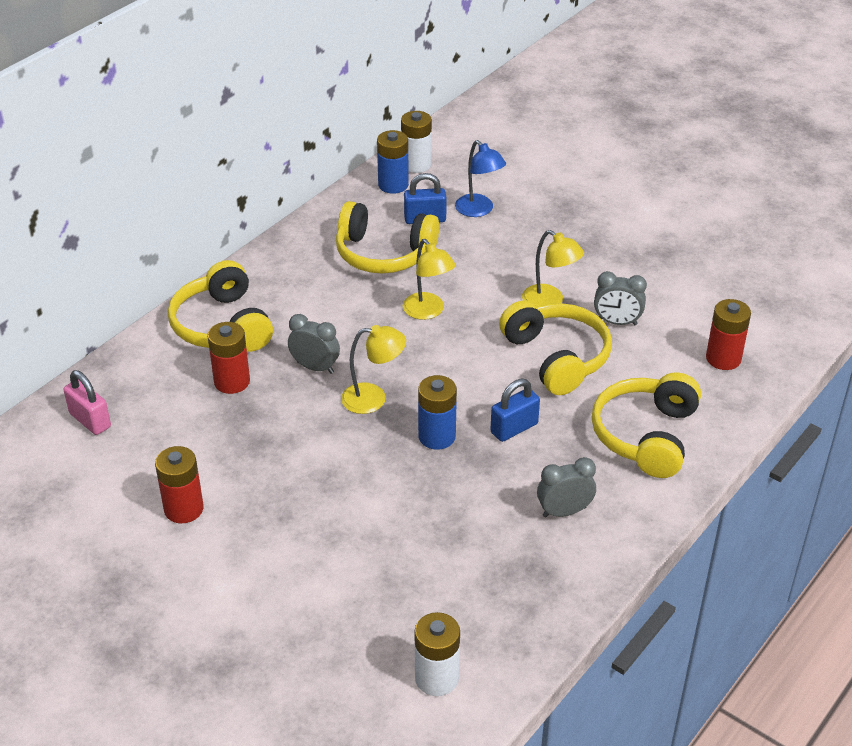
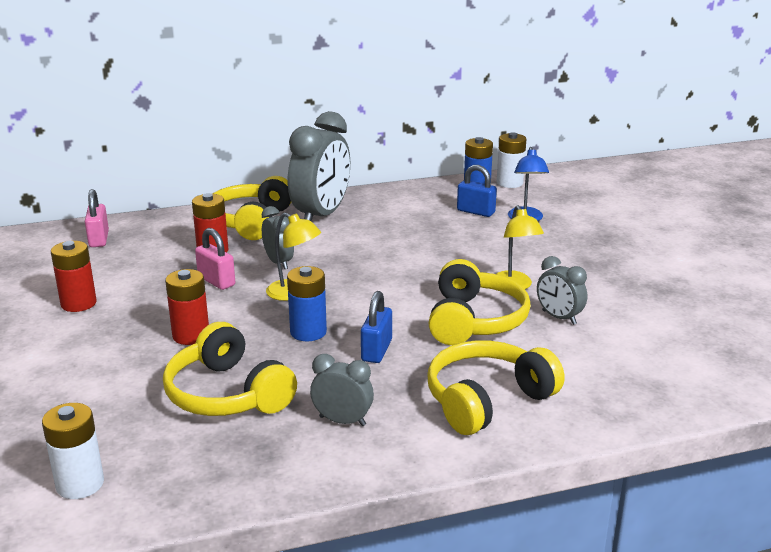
camera: 35 degrees right, 15 degrees down
(284, 286) = (321, 215): none -> grey clock
(284, 418) = (216, 281): none -> pink padlock
(384, 253) = (418, 220): yellow headphones -> yellow headphones (227, 394)
(428, 312) = (406, 260): yellow lamp -> none
(514, 428) = (376, 350): blue padlock -> blue padlock turned 75 degrees counterclockwise
(723, 358) = (634, 376): red battery -> red battery (191, 335)

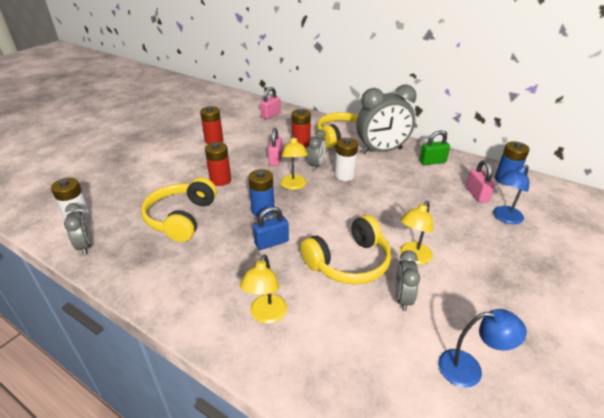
camera: 50 degrees right, 10 degrees up
(342, 421) = (191, 268): grey clock -> grey clock (86, 246)
(390, 202) = (432, 162): none -> green padlock
(476, 212) = (476, 194): blue padlock -> pink padlock
(487, 400) = (266, 315): yellow headphones -> yellow lamp
(509, 183) = (537, 187): white battery -> white battery (344, 175)
(669, 328) = (469, 369): none -> blue lamp

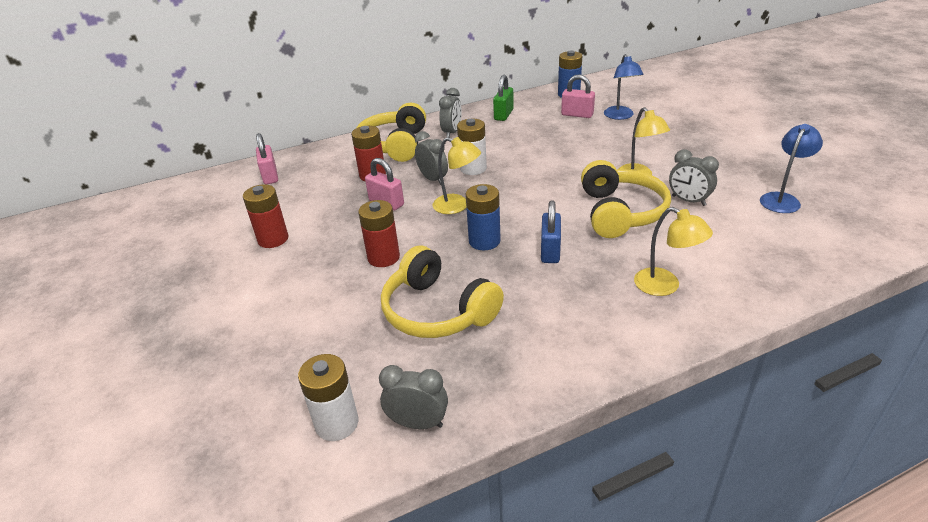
camera: 55 degrees left, 0 degrees up
(382, 151) = (452, 132): grey clock -> grey clock, size x0.50

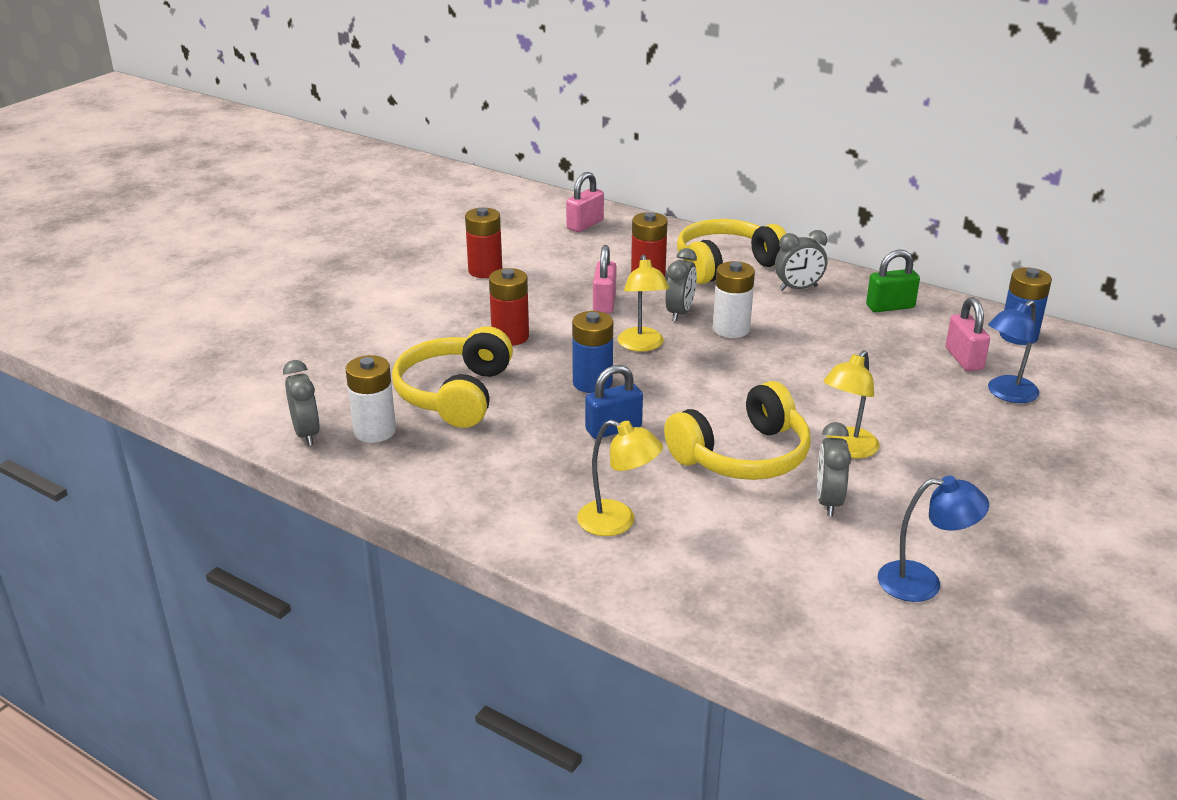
camera: 55 degrees right, 5 degrees down
(337, 423) = (281, 396): white battery -> white battery (375, 431)
(665, 286) = (617, 522): yellow lamp -> yellow lamp turned 75 degrees counterclockwise

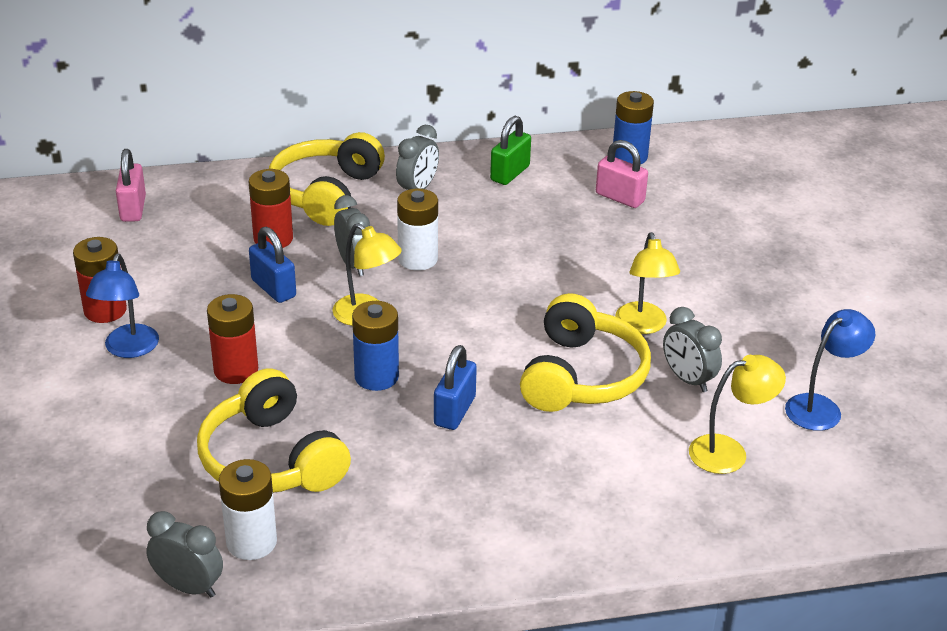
camera: 45 degrees left, 5 degrees up
(604, 303) = (273, 288): pink padlock -> blue padlock
(617, 522) = (573, 494): yellow lamp -> yellow lamp (729, 452)
(1006, 394) = (683, 215): blue lamp -> blue lamp (128, 349)

